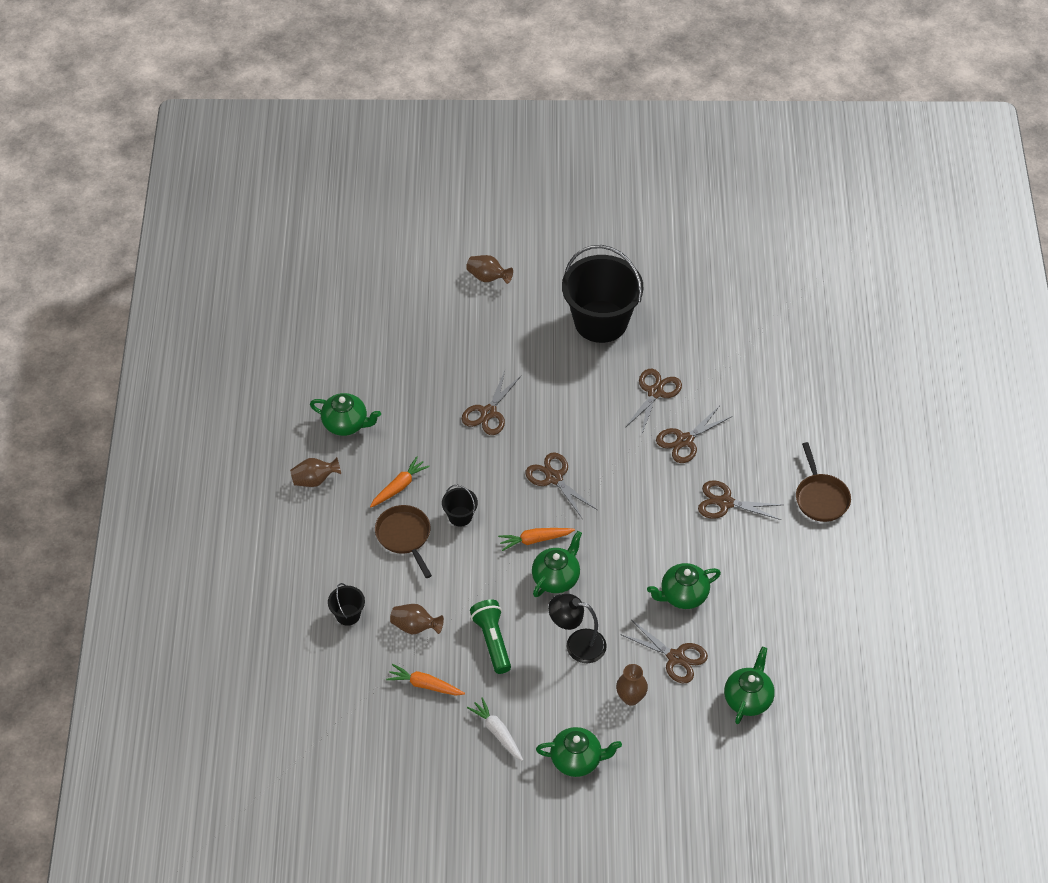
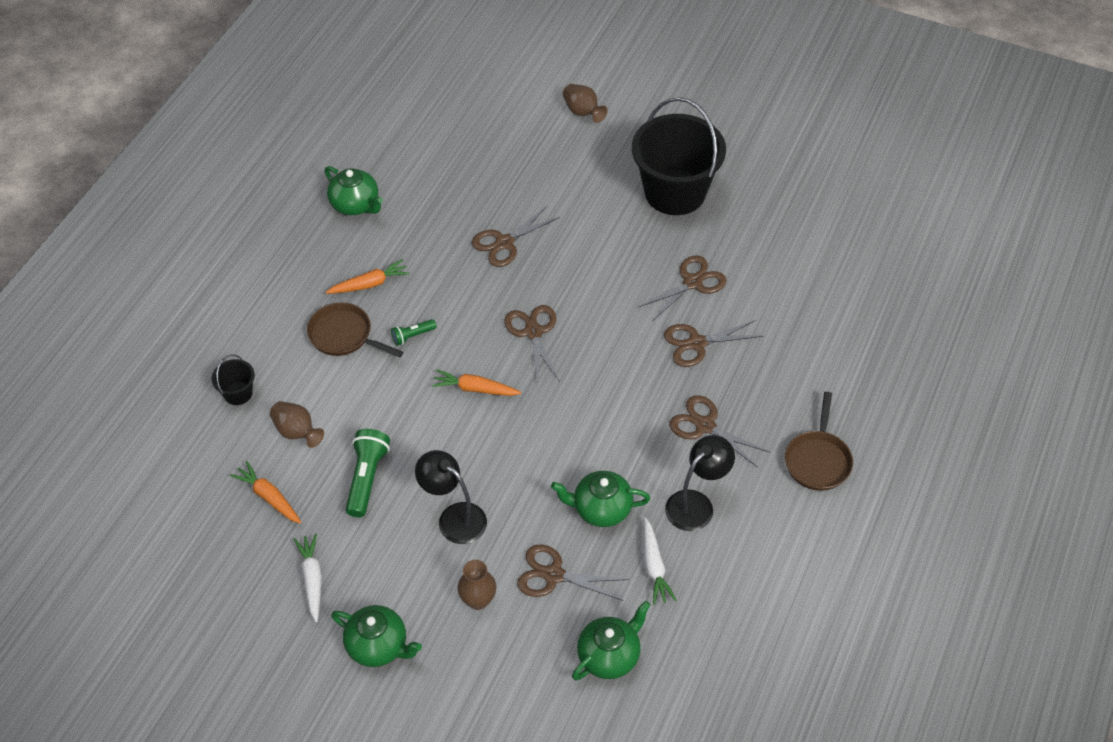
camera: 25 degrees right, 0 degrees up
(315, 480) = (291, 248): brown vase -> none
(404, 536) = (344, 335): brown pan -> brown pan turned 60 degrees counterclockwise
(460, 516) = (412, 336): black bucket -> green flashlight
(556, 578) = (474, 437): green teapot -> none
(676, 657) = (554, 575): brown scissors -> brown scissors turned 135 degrees clockwise
(744, 622) = (654, 566): none -> white carrot
(750, 564) = (696, 504): none -> black lamp

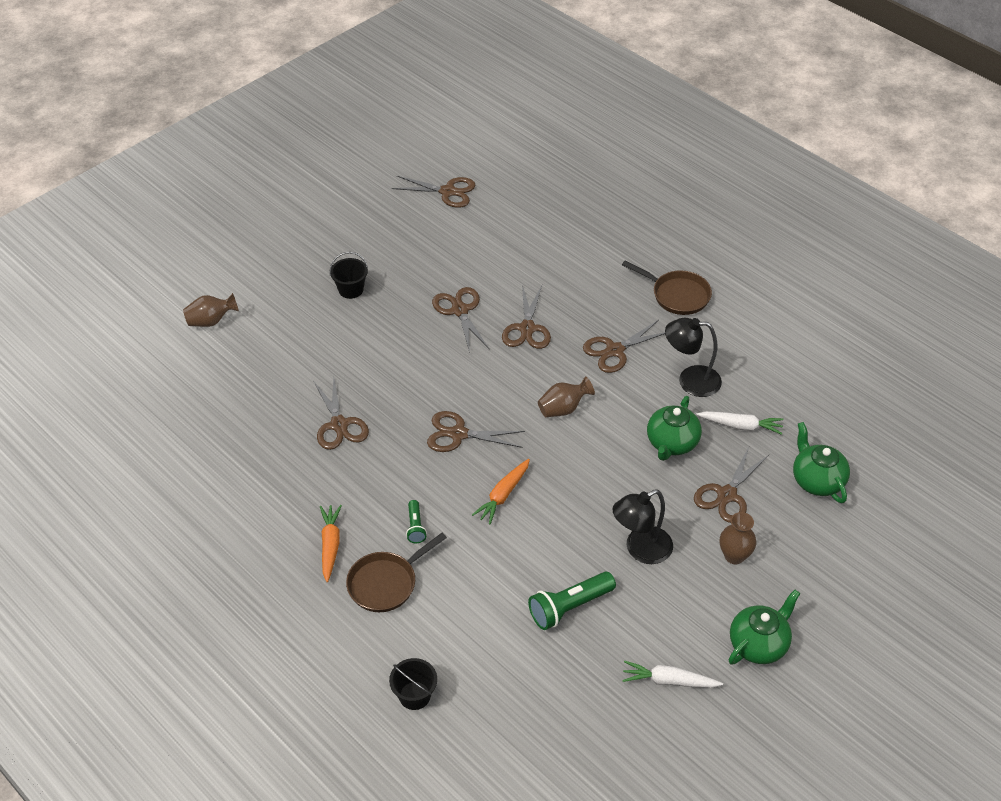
camera: 70 degrees left, 5 degrees down
(269, 497) = (558, 696): orange carrot -> none
(297, 432) = (489, 653): brown vase -> brown vase (563, 409)
(355, 205) = (216, 530): green teapot -> none
(367, 478) = (569, 607): green flashlight -> green flashlight turned 60 degrees counterclockwise
(675, 192) = (351, 289): black bucket -> black bucket, size x0.42
(696, 504) = (690, 380): black lamp -> black lamp turned 60 degrees counterclockwise
(856, 218) = (447, 192): none -> brown scissors

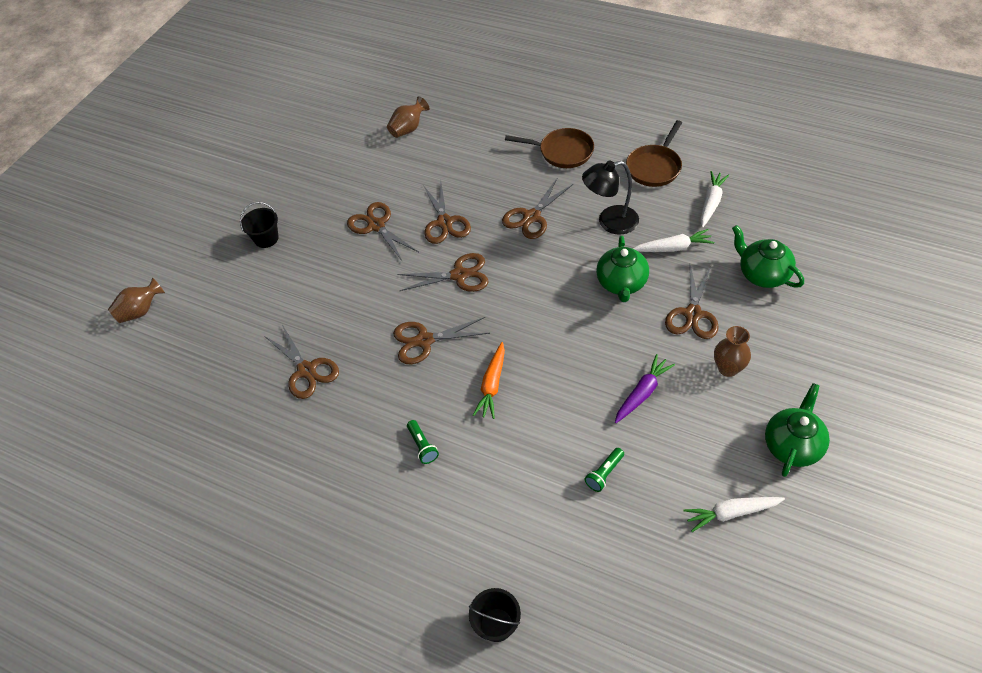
camera: 15 degrees left, 5 degrees up
(330, 545) = (346, 495): orange carrot -> none
(386, 583) = (417, 515): brown pan -> brown pan (654, 167)
(447, 192) = (320, 125): brown scissors -> brown scissors (459, 275)
(563, 409) = (510, 284): brown vase -> brown vase (408, 129)
(569, 607) = (604, 473): green flashlight -> green flashlight, size x0.55
(640, 550) = (642, 393): black lamp -> purple carrot
(803, 394) = (711, 203): none -> white carrot

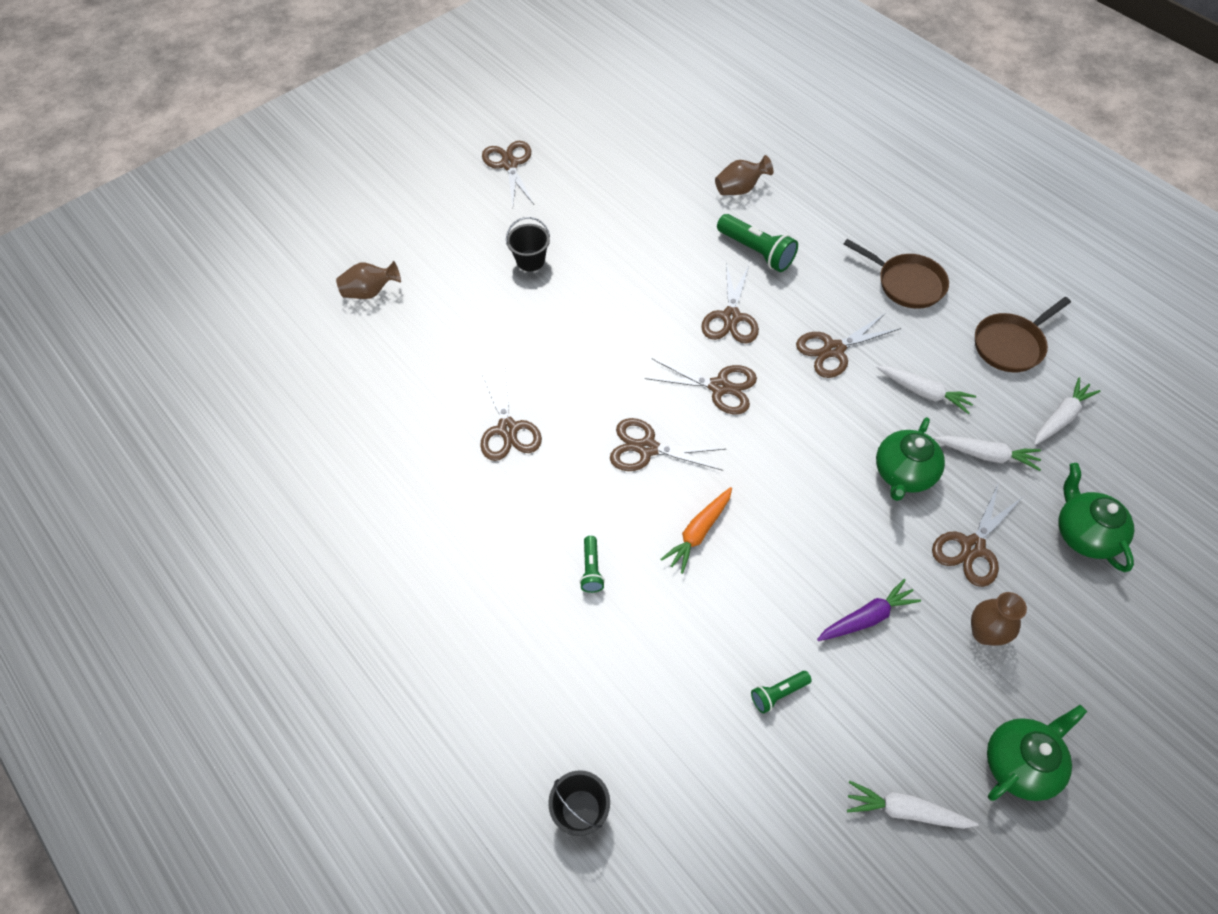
camera: 20 degrees right, 5 degrees up
(376, 226) = (654, 291): brown scissors -> brown scissors (509, 164)
(442, 169) = (756, 251): none -> green flashlight
(610, 222) = (924, 392): black lamp -> white carrot

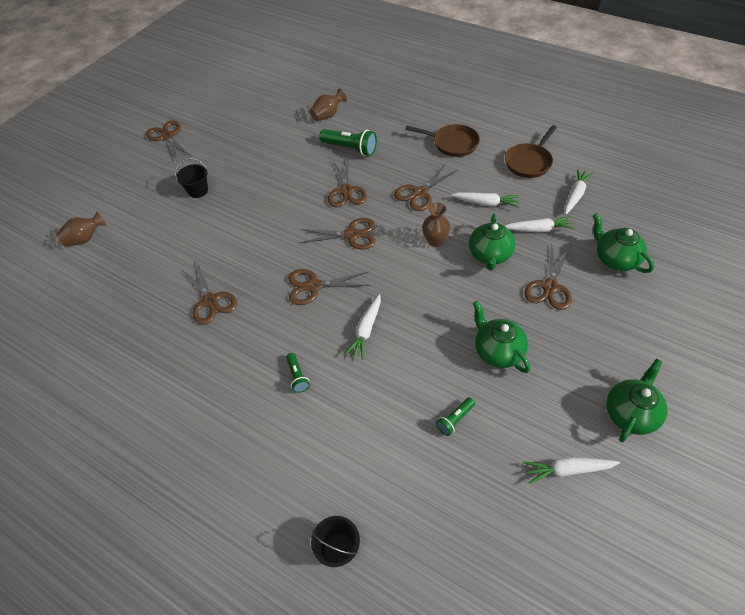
camera: 15 degrees left, 5 degrees down
(698, 532) = (366, 330): orange carrot -> white carrot
(867, 617) = (497, 351): purple carrot -> green teapot
(984, 633) = (577, 337): brown vase -> brown vase (435, 241)

